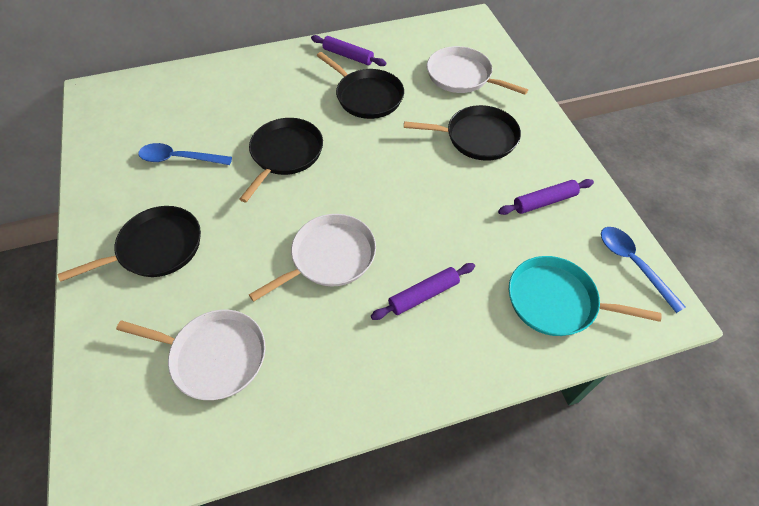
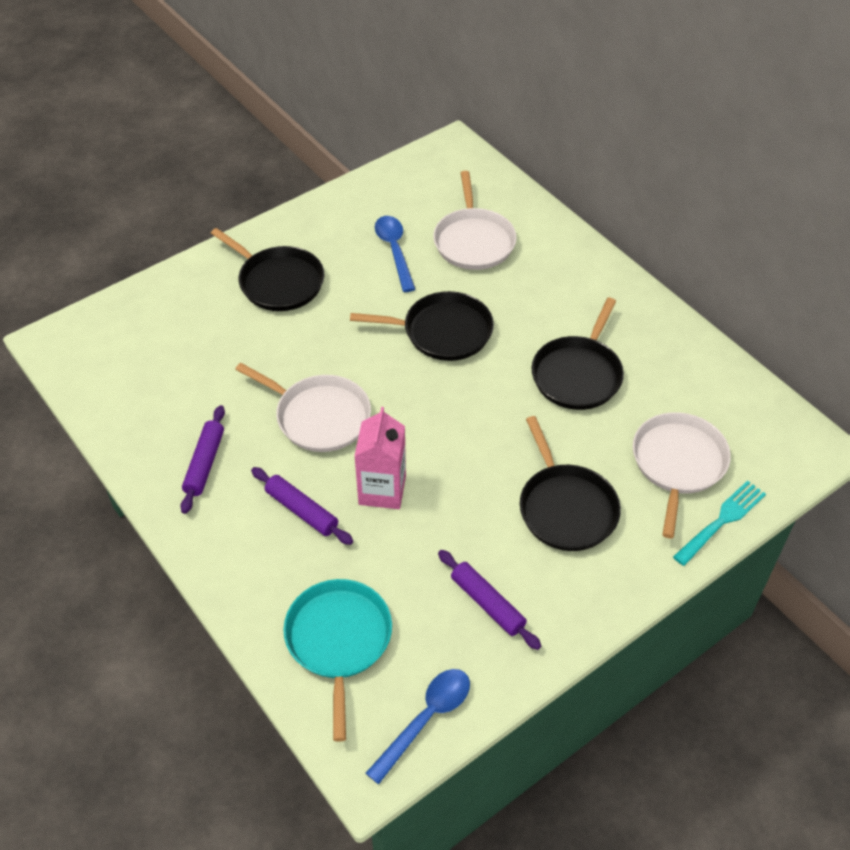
camera: 70 degrees right, 5 degrees down
(214, 356) = (180, 369): white pan -> white pan (473, 241)
(348, 56) = (643, 333): purple rolling pin -> purple rolling pin (204, 463)
(423, 234) = (382, 490): none -> pink carton
(511, 73) = (721, 521): none -> turquoise fork

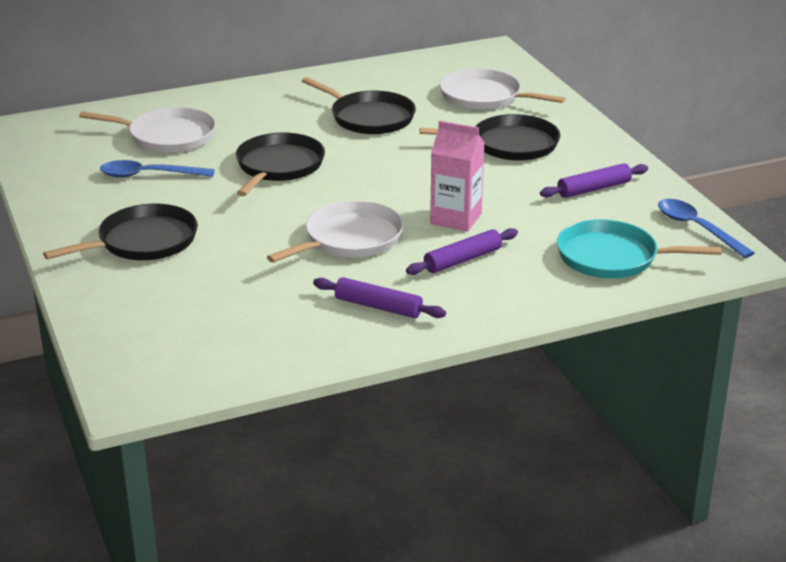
camera: 75 degrees left, 20 degrees down
(721, 521) = (546, 92): turquoise fork -> none

